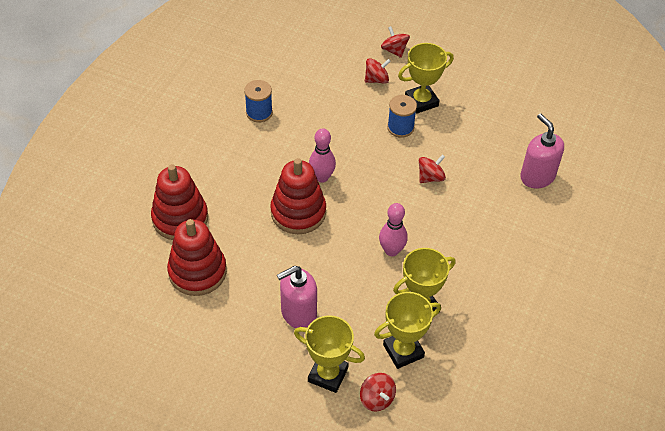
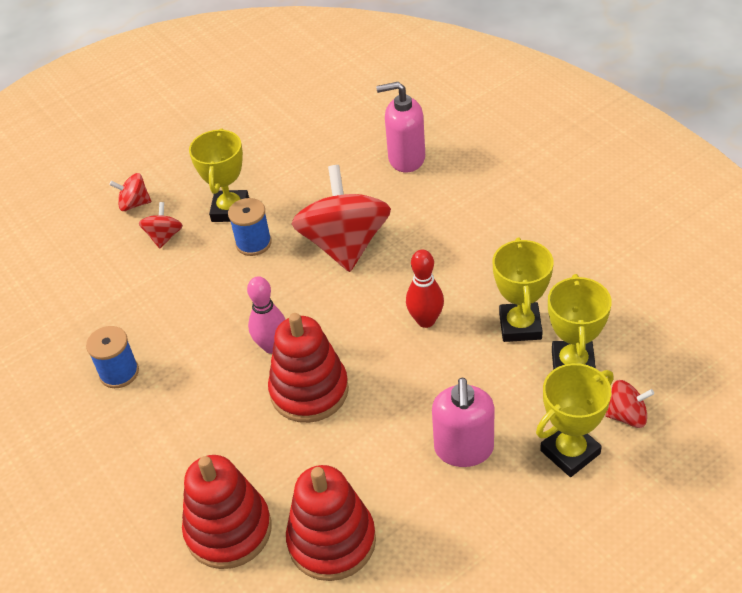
camera: 55 degrees left, 5 degrees down
(391, 250) = (426, 320): pink bowling pin -> red bowling pin
(430, 177) = (345, 245): red spinning top -> red spinning top, size x2.21

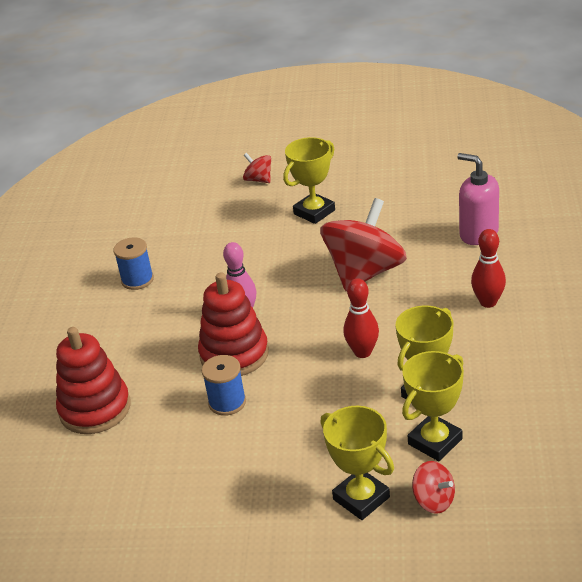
camera: 40 degrees right, 10 degrees down
(164, 237) = (254, 209): red spinning top -> none
(253, 243) = (305, 241): blue spool -> blue spool (227, 402)
(332, 541) = (144, 454): red stacking toy -> none
(464, 449) = (290, 450): pink soap dispenser -> none
(481, 217) = (488, 302): none -> red bowling pin
(570, 452) = (361, 498): yellow trophy -> yellow trophy turned 45 degrees clockwise

